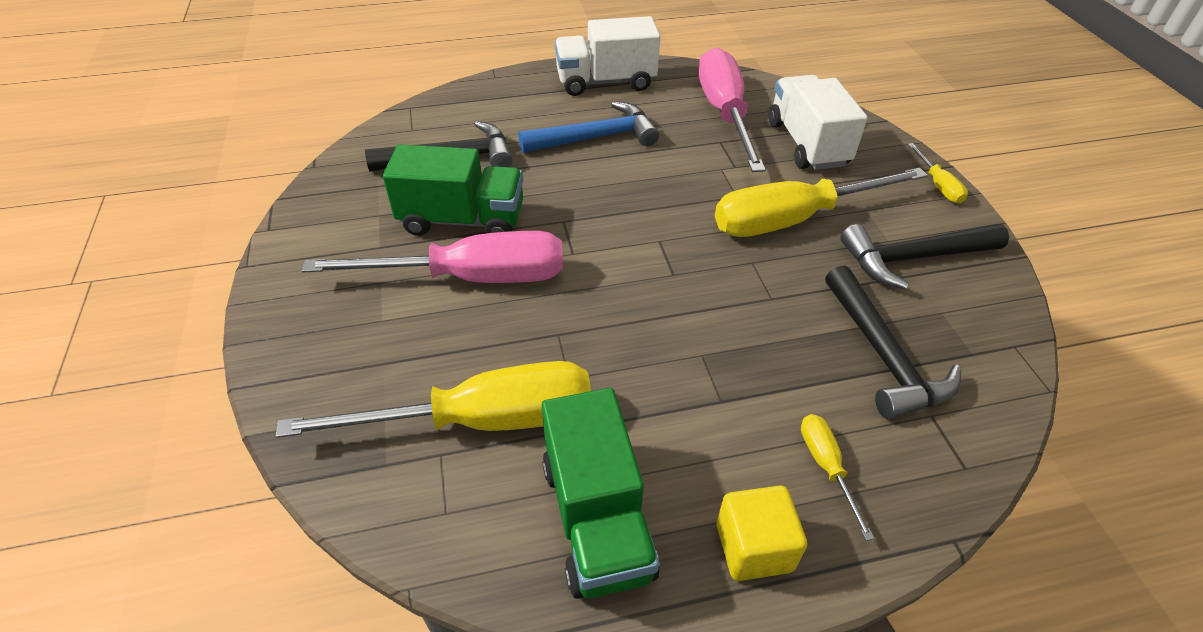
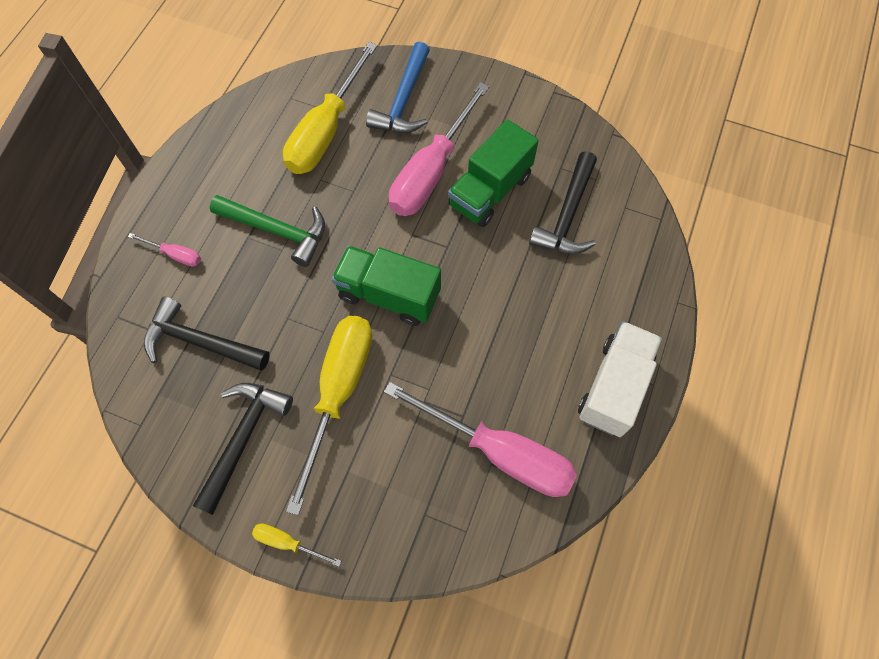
camera: 125 degrees right, 20 degrees up
(595, 138) = (531, 325): blue hammer -> blue hammer (404, 100)
(597, 518) = (238, 148): green truck -> green truck (388, 295)
(682, 375) = (277, 230): none -> green hammer
(753, 547) = (172, 196): yellow cube -> none
(807, 144) = (411, 485): white truck -> none
(826, 467) = (175, 255): yellow screwdriver -> pink screwdriver

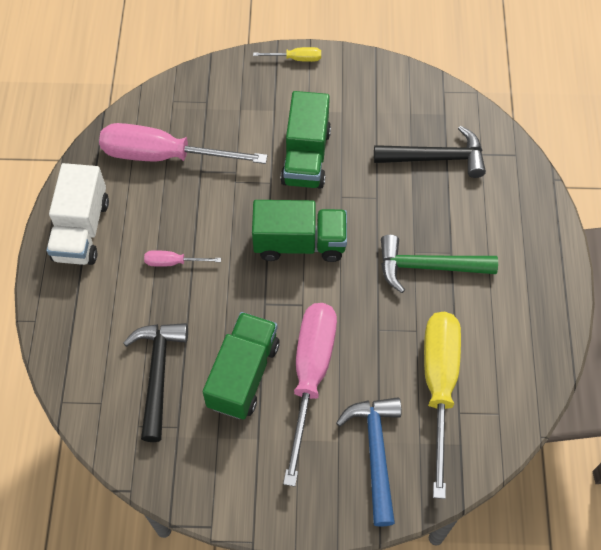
camera: 160 degrees right, 5 degrees down
(175, 255) = (504, 217): pink screwdriver -> pink screwdriver (173, 262)
(243, 439) = (362, 106): black hammer -> none
(338, 393) = (306, 157): yellow screwdriver -> green truck

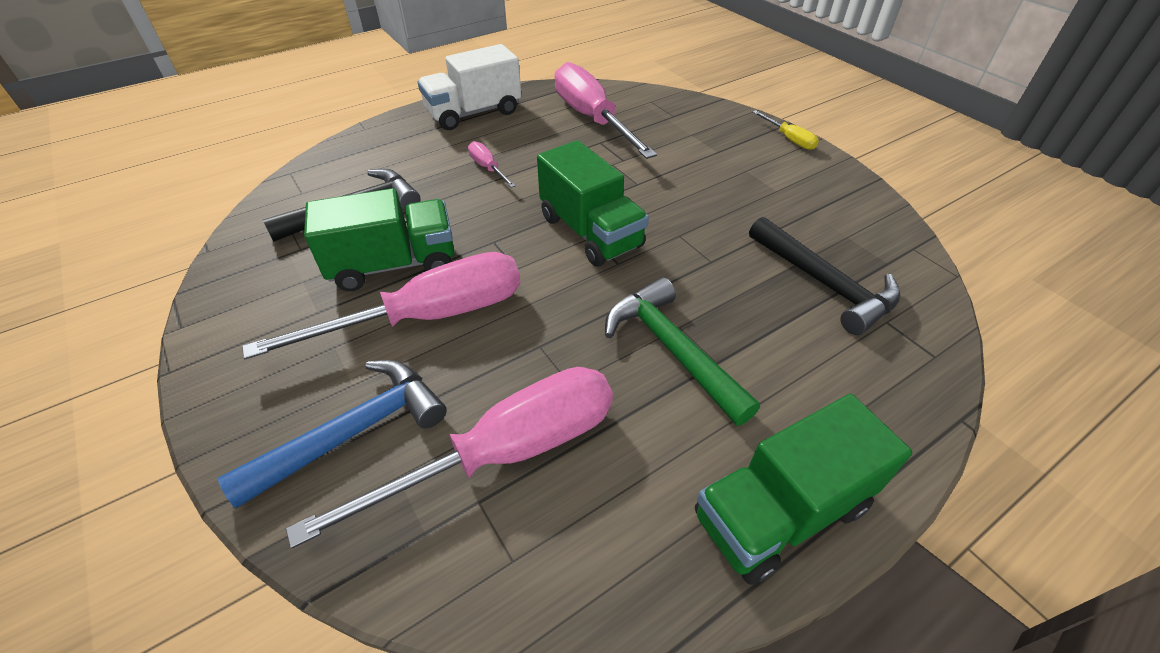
camera: 55 degrees right, 15 degrees down
(306, 157) = (694, 191): green truck -> green truck (780, 512)
(439, 386) = (505, 453): yellow screwdriver -> pink screwdriver

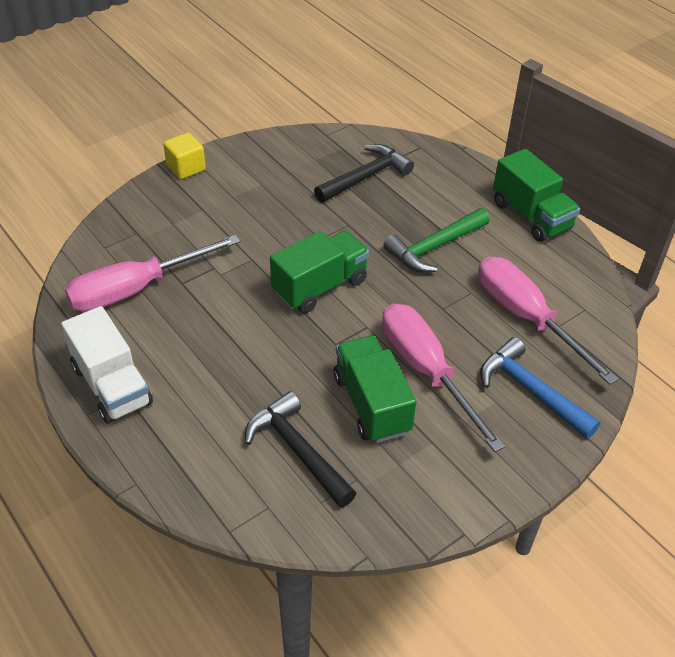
camera: 95 degrees left, 0 degrees up
(488, 168) = (225, 360): pink screwdriver -> none
(789, 139) = (186, 168): yellow screwdriver -> yellow cube

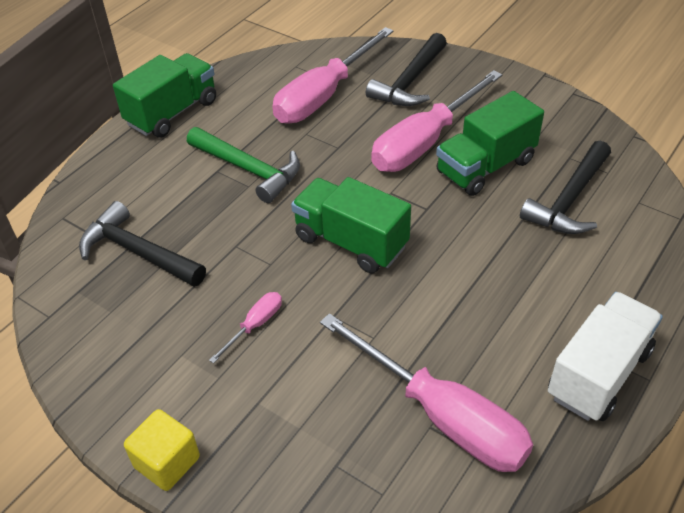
camera: 105 degrees left, 0 degrees up
(265, 220) = (255, 325): none -> pink screwdriver
(531, 391) = (410, 81): blue hammer -> black hammer

